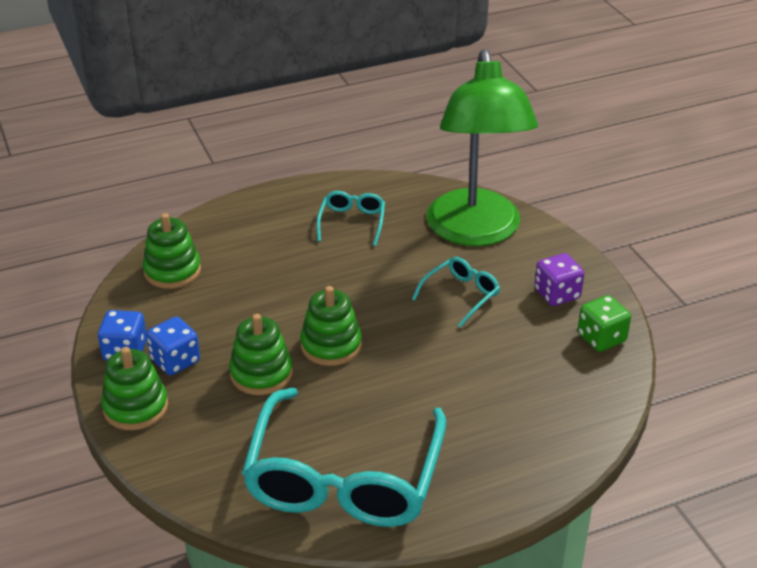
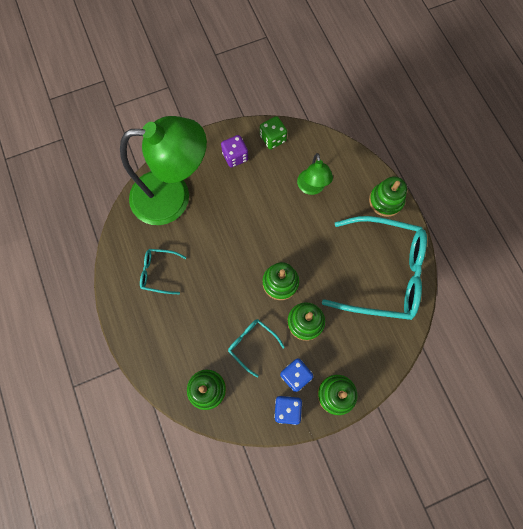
camera: 90 degrees left, 35 degrees up
(460, 295) = (235, 208): turquoise glasses -> turquoise glasses (252, 344)
(493, 490) = (386, 201): none -> green stacking toy
(509, 386) = (312, 188): none -> green lamp

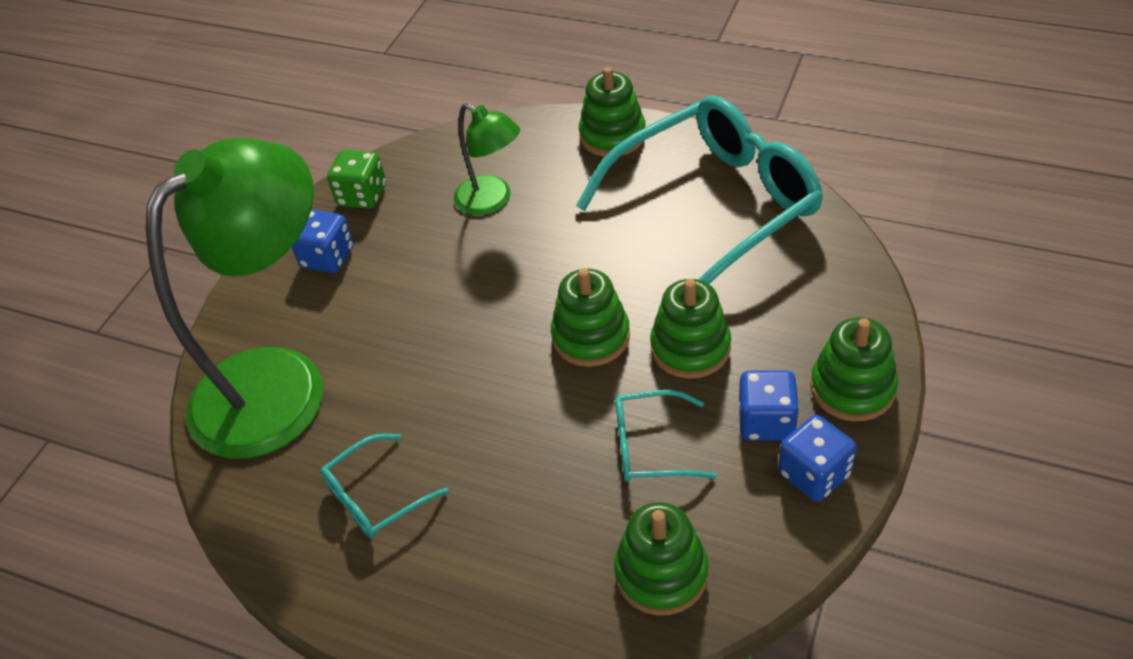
camera: 40 degrees left, 25 degrees down
(235, 157) = (327, 257): purple dice -> blue dice

